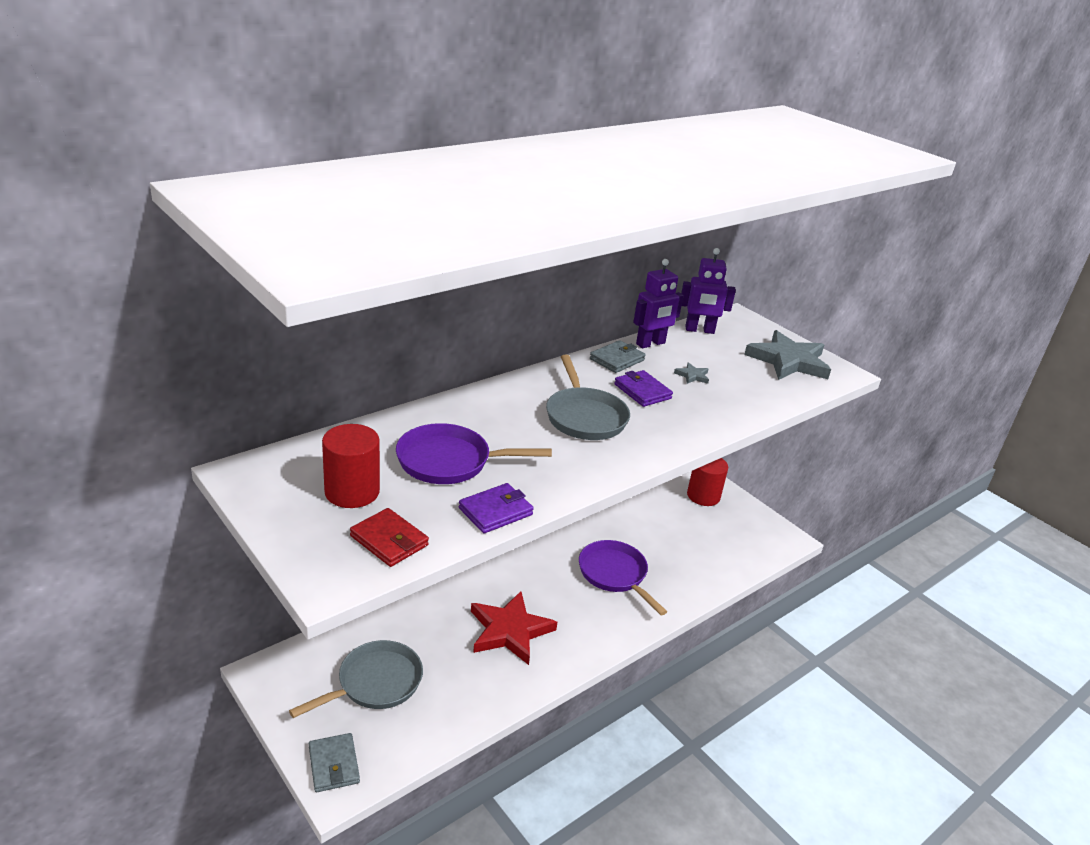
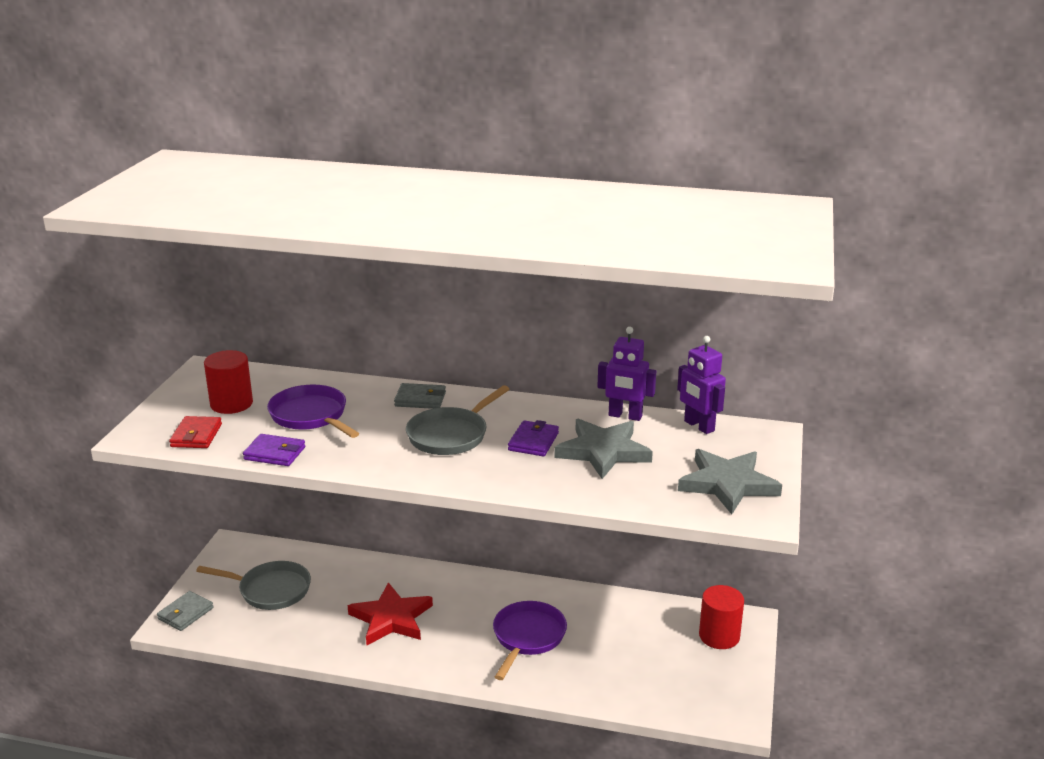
camera: 55 degrees right, 5 degrees down
(617, 359) = (567, 413): grey wallet -> grey wallet (420, 399)
(692, 376) = (603, 451): grey star -> grey star, size x2.47

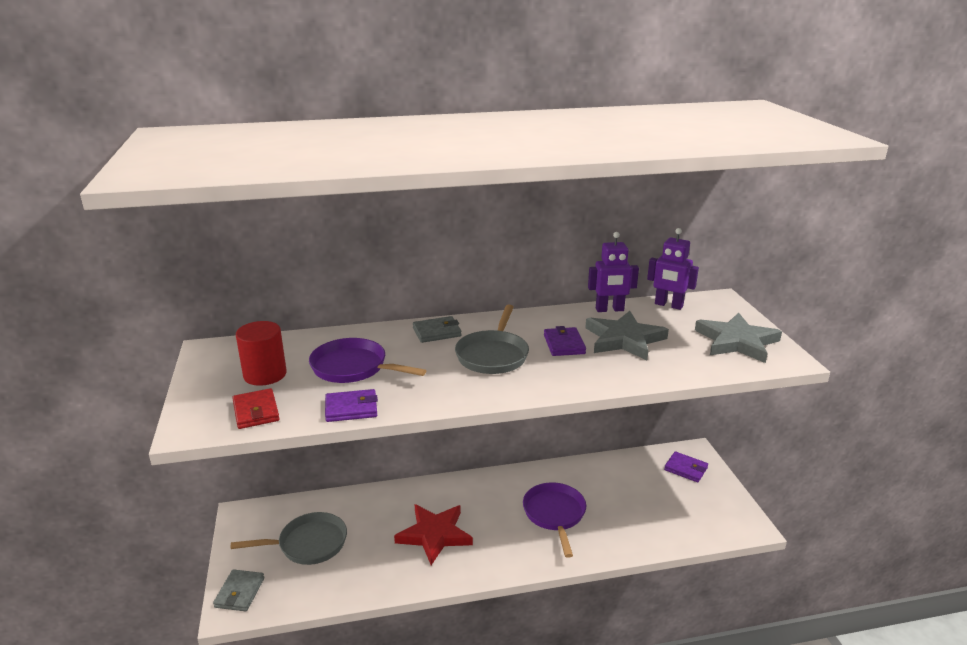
camera: 25 degrees left, 0 degrees up
(719, 636) = (686, 469): red cylinder -> purple wallet

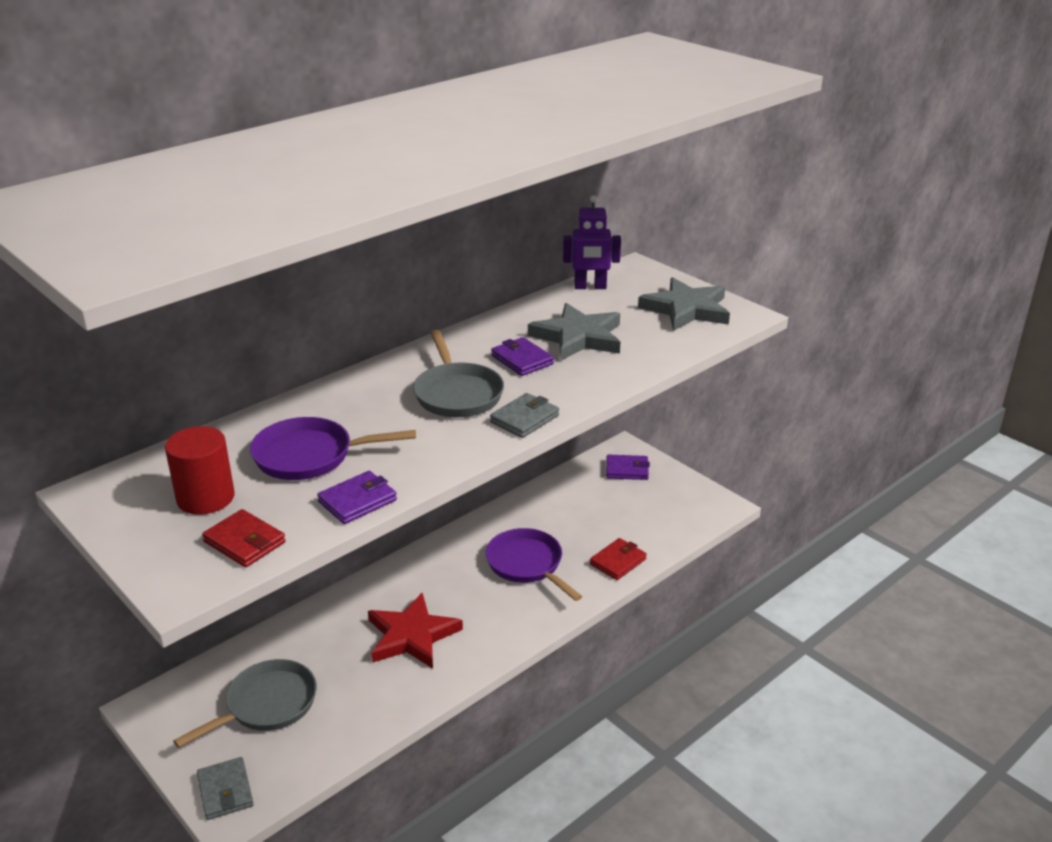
camera: 30 degrees left, 5 degrees up
(437, 332) = (367, 386): grey wallet -> grey wallet (524, 419)
(609, 310) = (534, 308): purple robot -> none
(628, 539) = (618, 561): none -> red wallet

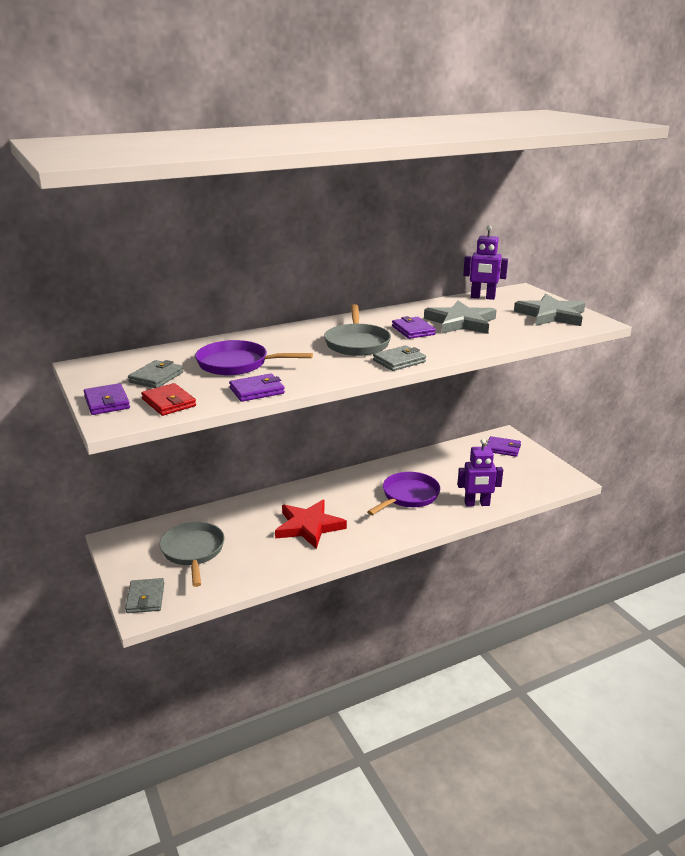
camera: 15 degrees right, 5 degrees down
(155, 556) = (107, 402): none -> purple wallet
(205, 498) = (156, 377): red cylinder -> grey wallet
(266, 705) = (193, 552): grey pan -> grey pan turned 75 degrees counterclockwise
(527, 565) = (408, 496): purple pan -> purple pan turned 60 degrees clockwise
(618, 561) = (477, 504): red wallet -> purple robot

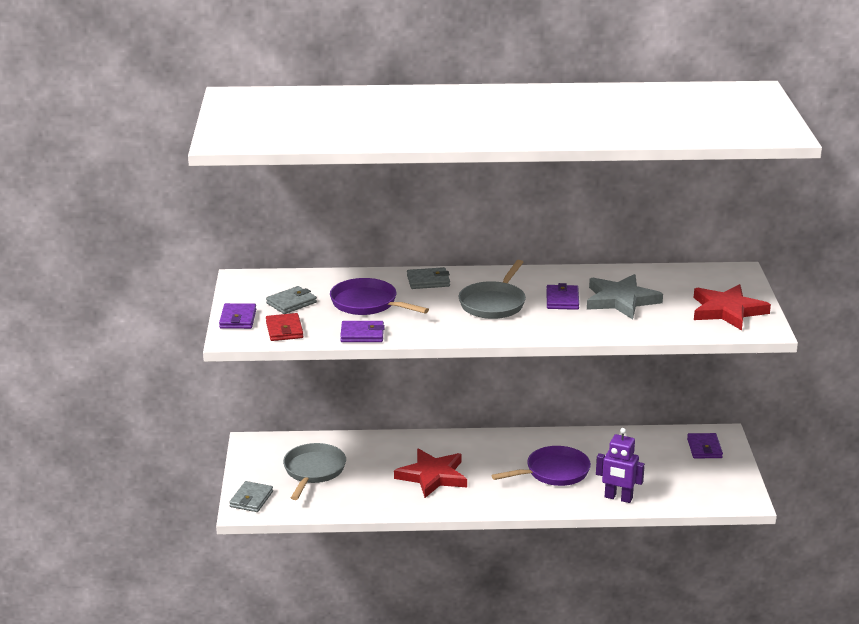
camera: 25 degrees right, 0 degrees up
(399, 361) = (512, 332): grey wallet -> grey wallet (428, 281)
(482, 297) = (682, 273): purple robot -> none
(503, 448) = (704, 448): purple wallet -> purple wallet turned 45 degrees clockwise
(551, 315) = (727, 311): grey star -> red star

